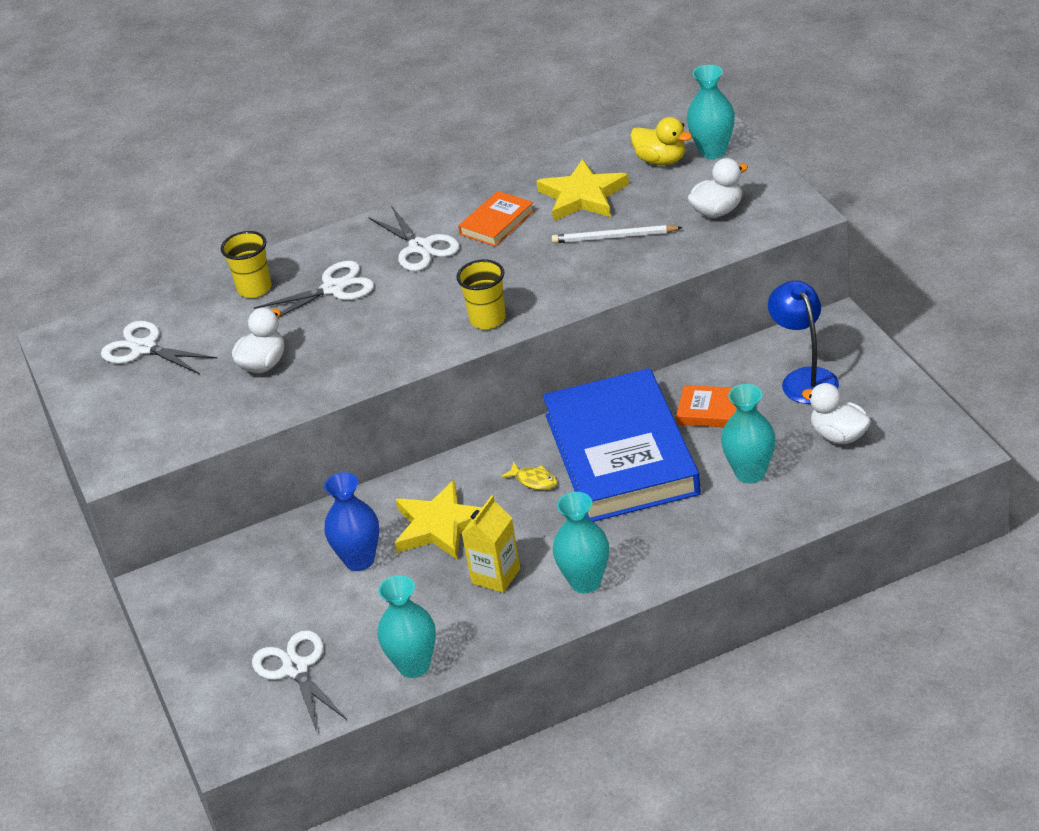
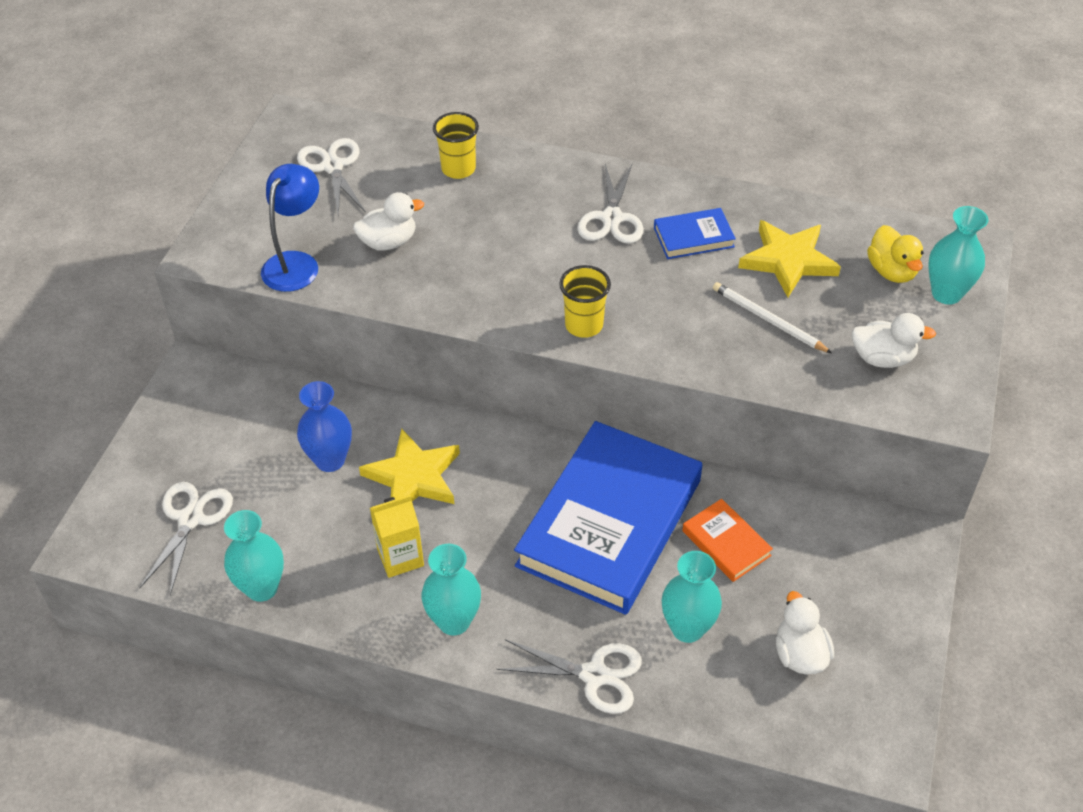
camera: 35 degrees right, 10 degrees up
(334, 288) = (510, 210): white scissors -> white scissors (595, 675)
(497, 222) = (693, 237): orange book -> blue book
(534, 481) = (520, 493): yellow fish -> none
(804, 378) = (834, 571): blue lamp -> blue lamp (296, 263)

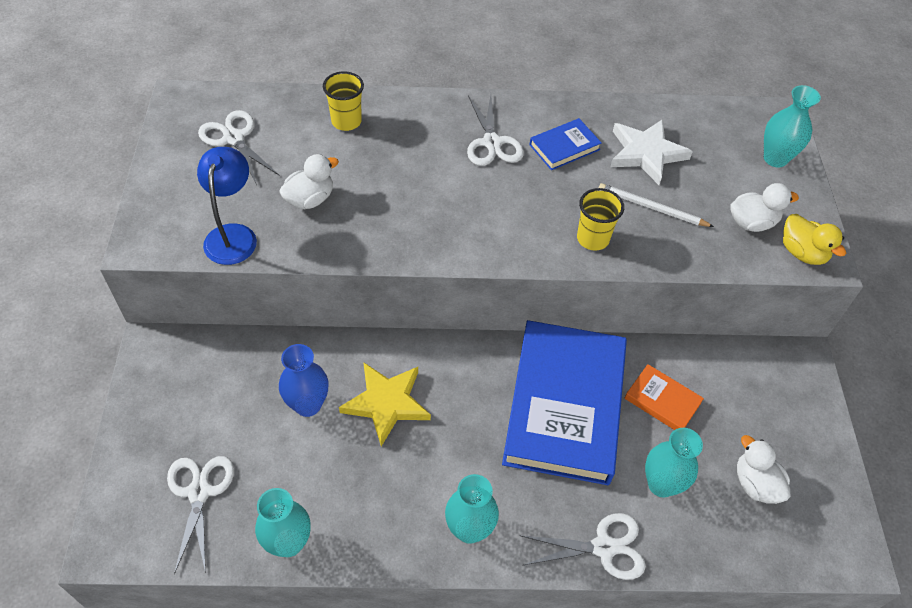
camera: 20 degrees left, 5 degrees up
(400, 557) = (402, 481): yellow carton -> none
(584, 325) = (506, 242): yellow cup -> yellow cup (592, 239)
(788, 261) = (646, 153): yellow star -> white star
(891, 271) = (727, 147): yellow duck -> yellow duck (802, 252)

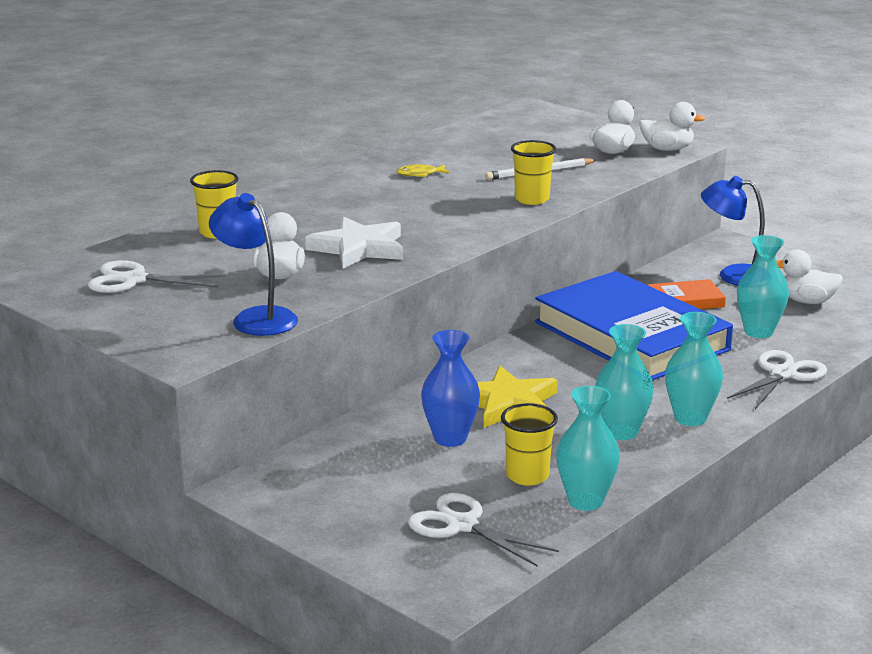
camera: 45 degrees left, 30 degrees down
(295, 484) = (527, 476): none -> yellow cup
(492, 143) = (362, 194): white scissors -> none
(564, 147) = (420, 174): blue book -> yellow fish
(646, 153) = (483, 154): white star -> white star (359, 248)
(745, 403) = (733, 275): none -> blue lamp
(775, 158) = (568, 123): turquoise vase -> turquoise vase (621, 432)
(802, 252) = (667, 149): yellow duck -> white duck

